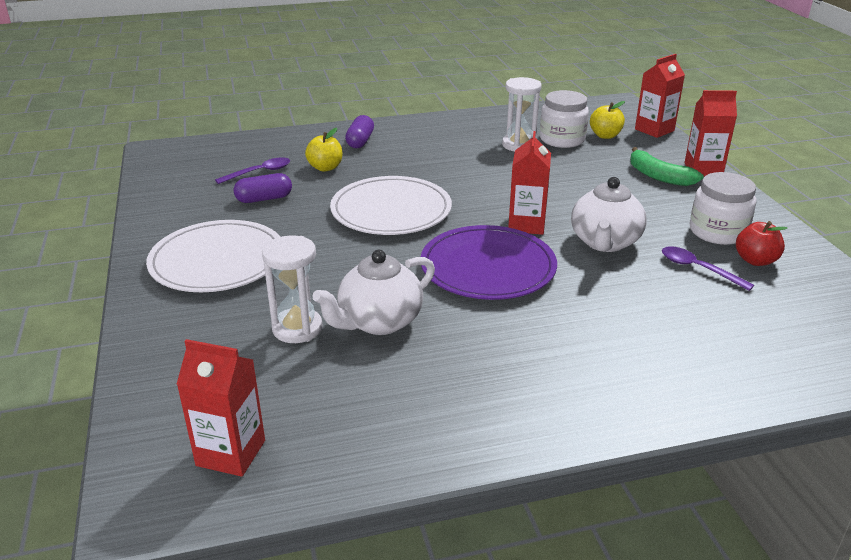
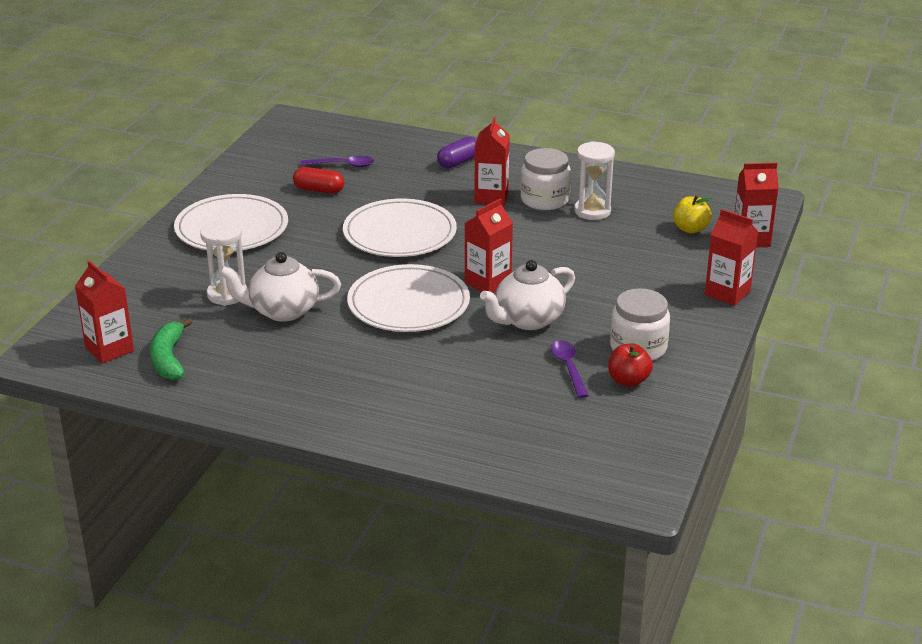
camera: 35 degrees right, 0 degrees up
(264, 199) = (319, 190): purple capsule -> red capsule
(325, 168) = (398, 178): yellow apple -> none
(426, 158) = (491, 197): none -> red carton
(488, 267) = (408, 303): purple plate -> white plate
(562, 139) = (641, 219): white jar -> white jar (544, 200)
(658, 176) = (673, 284): green banana -> green banana (169, 359)

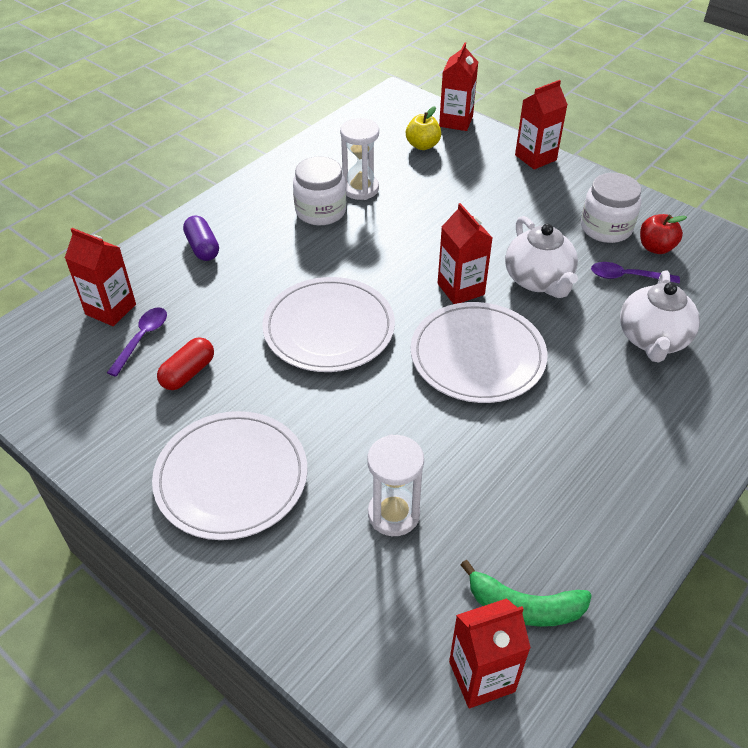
camera: 70 degrees left, 15 degrees up
(282, 311) = (452, 466): white teapot -> white teapot (652, 339)
(491, 197) = (293, 244): red carton -> red carton (111, 309)

